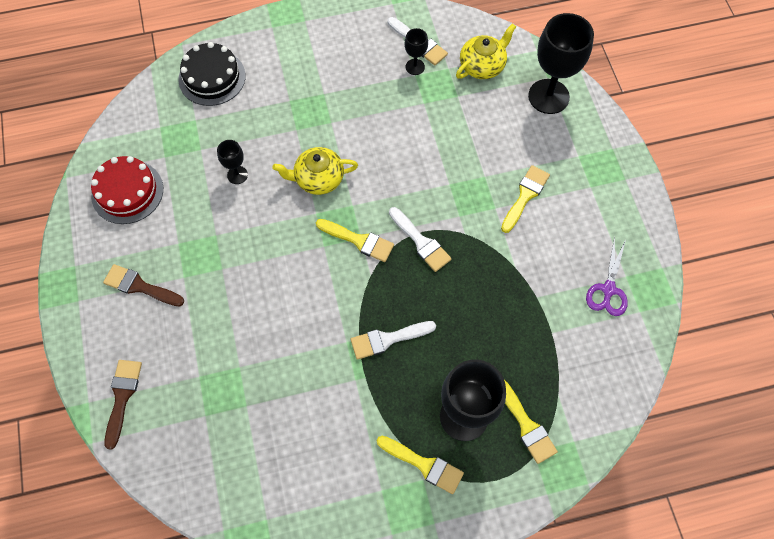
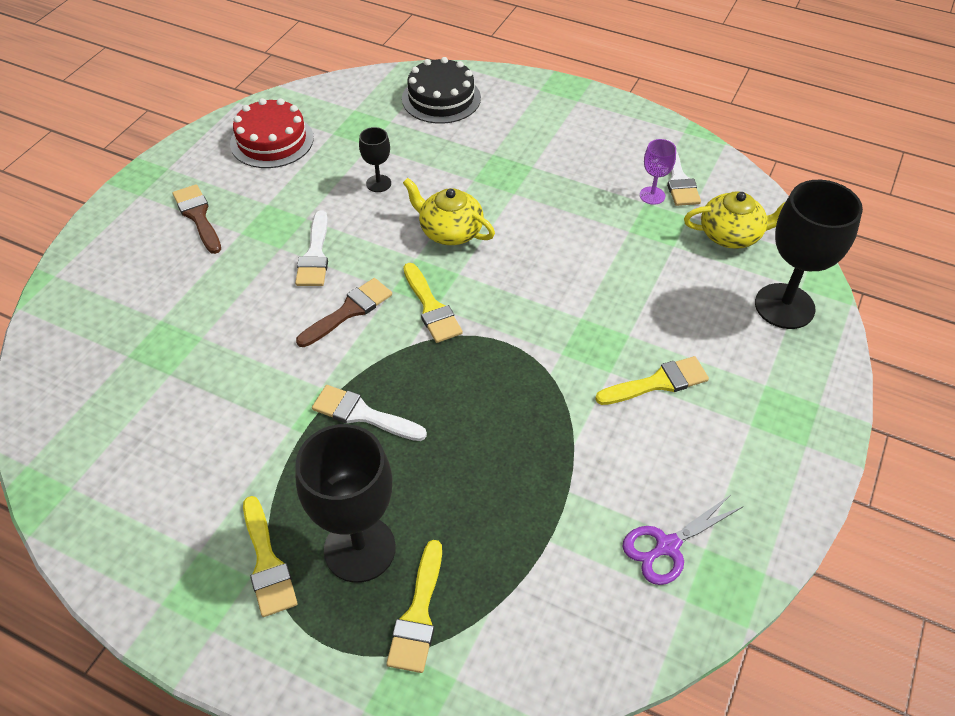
camera: 40 degrees right, 15 degrees down
(122, 397) = (83, 291): brown brush -> brown brush (349, 311)
(415, 67) = (652, 195): black goblet -> purple goblet
(421, 242) = (493, 350): white brush -> white brush (315, 255)

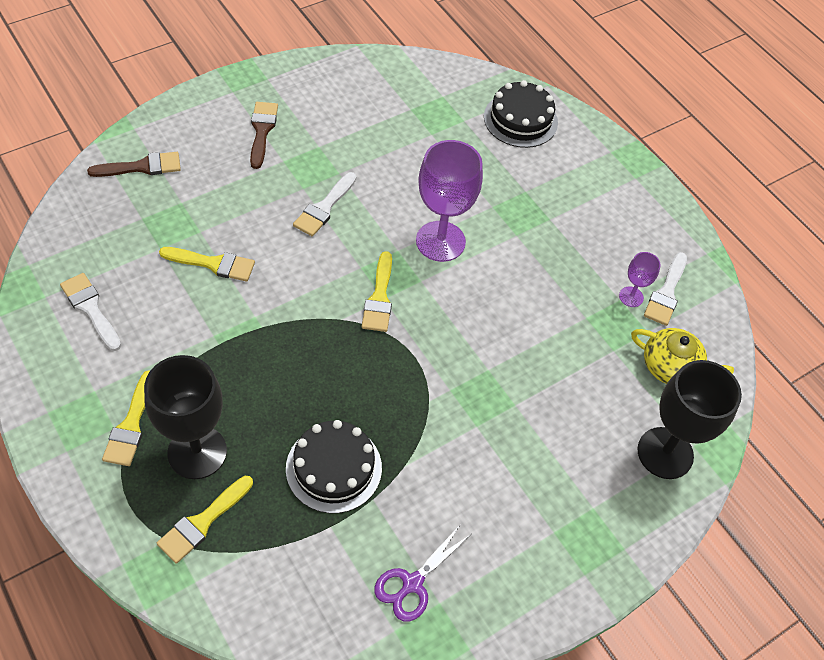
camera: 25 degrees right, 5 degrees up
(272, 141) = (359, 93): red cake -> none
(349, 311) = (317, 267): brown brush -> brown brush (142, 167)
(362, 414) = (269, 354): white brush -> white brush (90, 308)
(378, 183) = (415, 171): black goblet -> none
(450, 231) = (440, 241): yellow teapot -> purple goblet
(509, 484) = (334, 468): none -> black cake
(658, 382) = (507, 456): yellow brush -> yellow brush (213, 264)
(667, 546) = (412, 583): purple scissors -> purple scissors turned 45 degrees counterclockwise

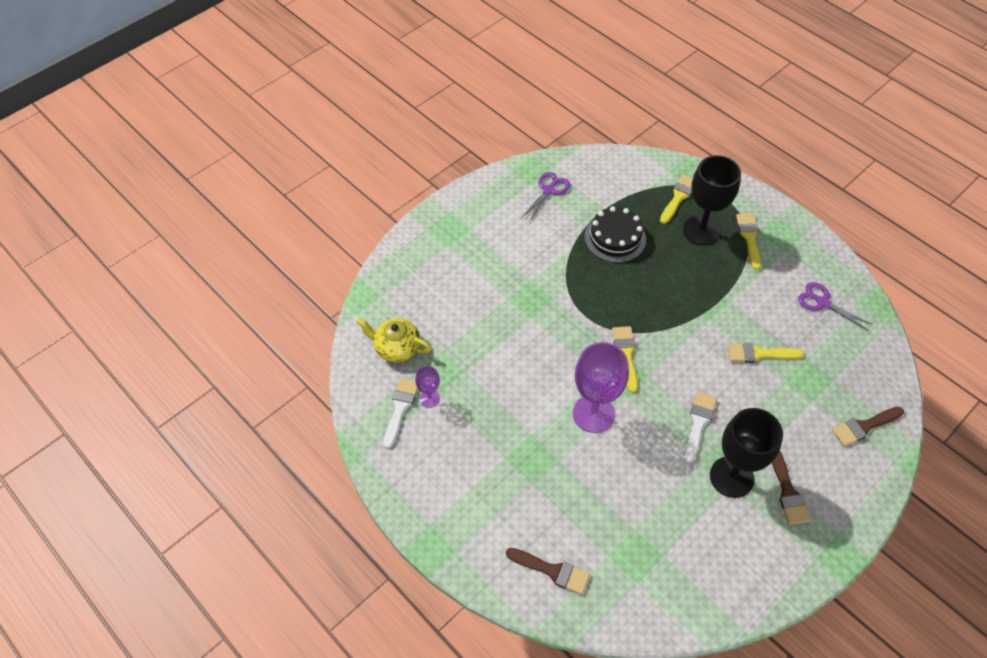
camera: 175 degrees right, 0 degrees up
(90, 308) = (822, 302): white brush -> purple scissors
(520, 119) = (552, 571): black cake -> brown brush
(665, 453) = (401, 287): black goblet -> black goblet (731, 477)

